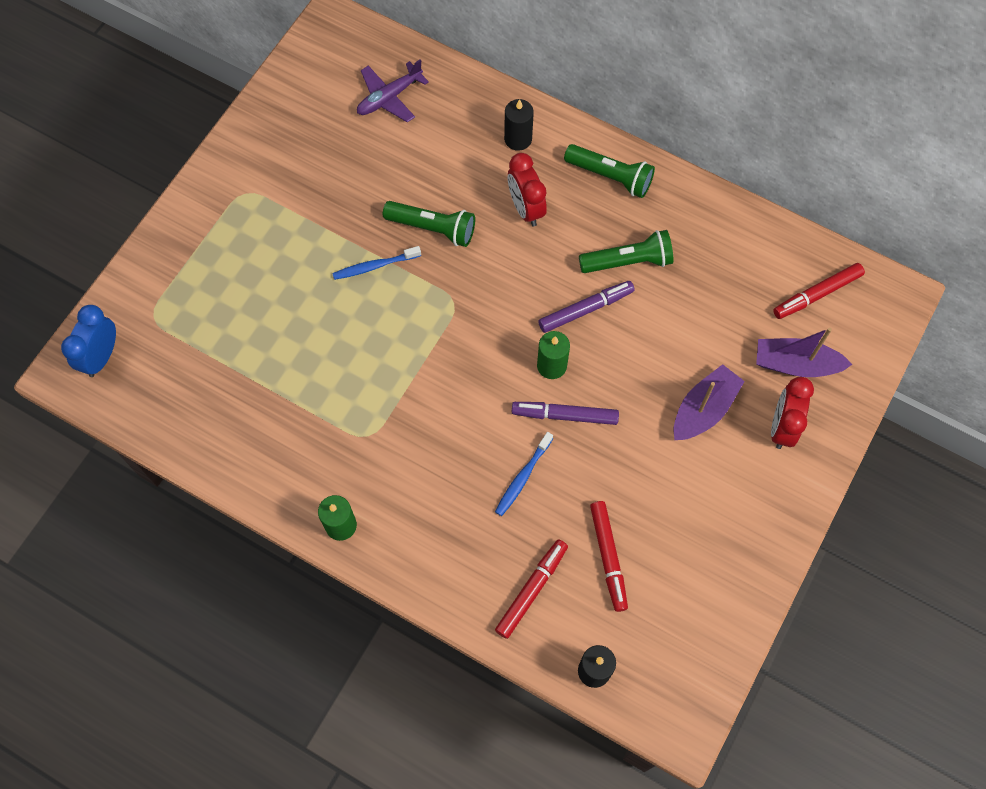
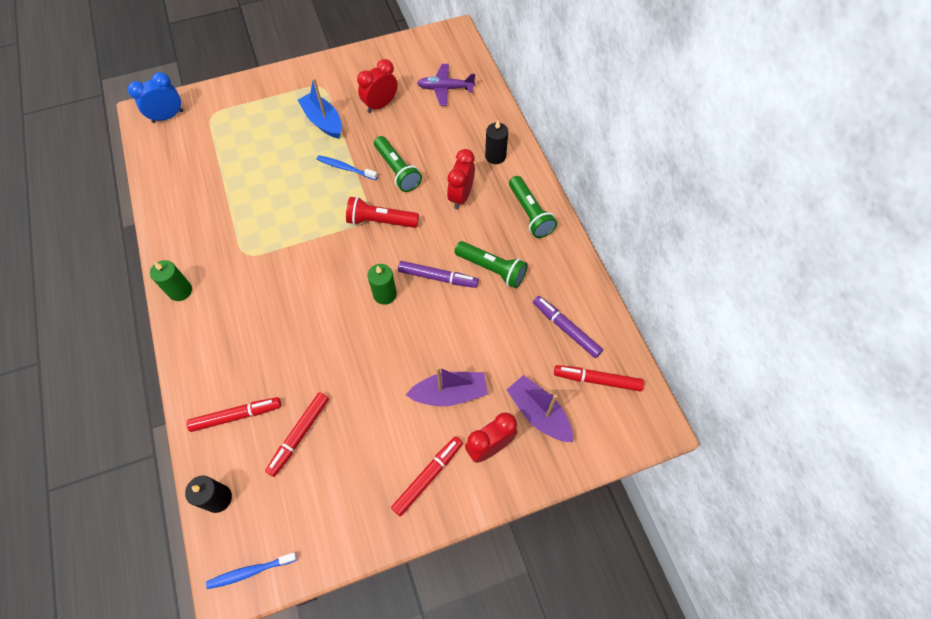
camera: 40 degrees right, 5 degrees down
(293, 231) = (323, 121): none -> blue boat
(337, 167) = (380, 105): none -> red clock
(471, 295) = (380, 221): none -> red flashlight
(522, 477) = (301, 345): blue toothbrush -> blue toothbrush (250, 571)
(565, 415) = (362, 329): purple marker -> purple marker (566, 329)
(755, 497) = (427, 477): none -> red marker

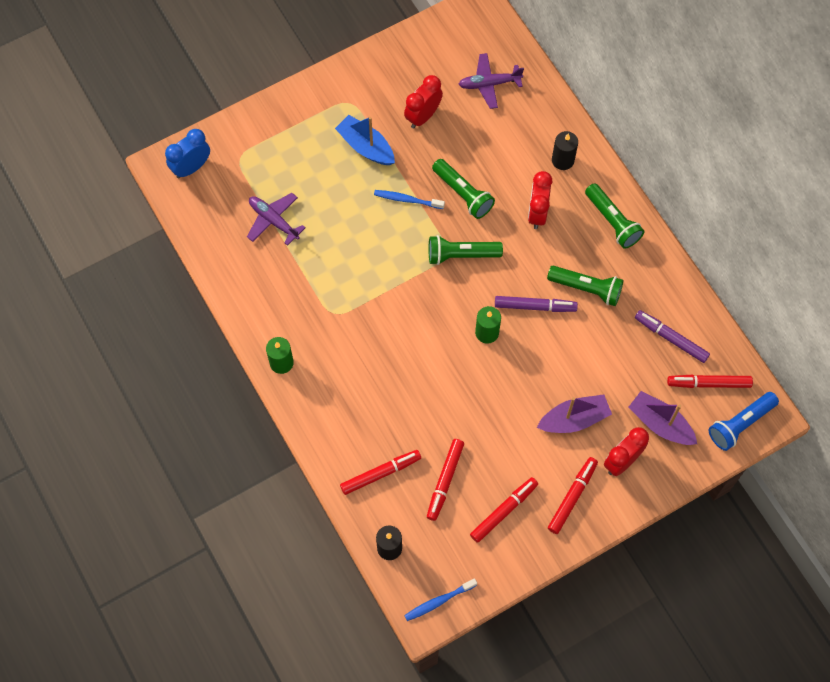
camera: 10 degrees left, 5 degrees up
(221, 168) = (273, 220): none -> purple plane
(350, 479) = (503, 511): none -> red marker
(380, 221) = (461, 255): red flashlight -> green flashlight
(624, 428) = (740, 424): none -> blue flashlight

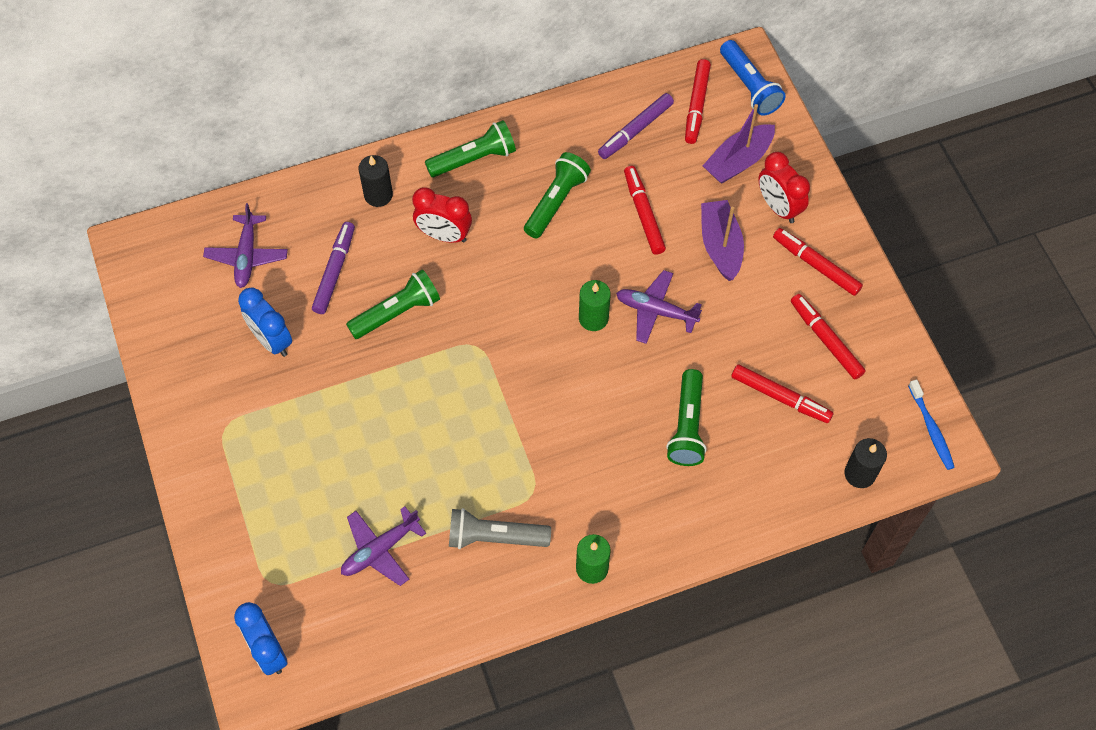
camera: 80 degrees left, 5 degrees down
(295, 293) = (495, 537): none -> grey flashlight
(366, 146) = (298, 416): blue boat -> none
(380, 474) = (762, 470): red marker -> red marker (643, 214)
(407, 200) = (389, 379): blue toothbrush -> none
(423, 116) = (271, 340): red clock -> blue clock
(461, 255) = (482, 329): green flashlight -> green flashlight (687, 426)
(503, 377) = (656, 311): none -> purple plane
(534, 306) = (568, 261): purple marker -> purple marker (334, 272)

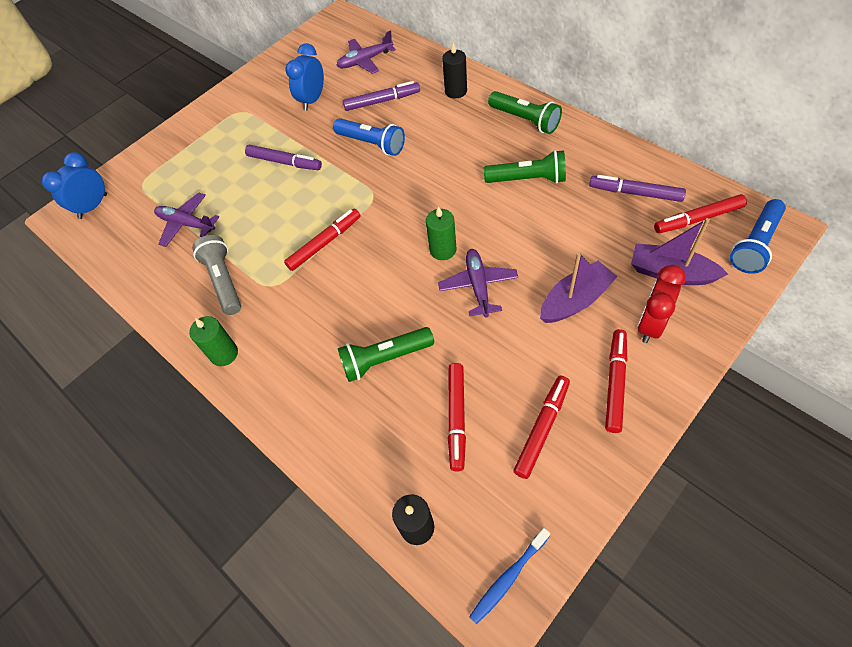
camera: 70 degrees right, 5 degrees down
(356, 411) = (284, 162): none -> purple marker
(397, 312) = (372, 144): green flashlight -> blue flashlight
(444, 235) = (450, 136): red clock -> none
(643, 214) = (561, 235): red marker -> red marker (324, 243)

